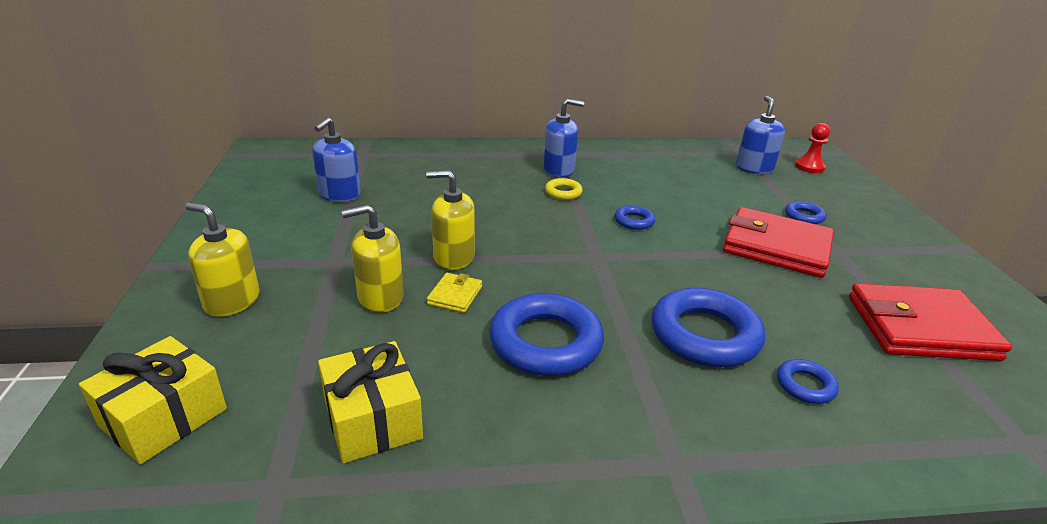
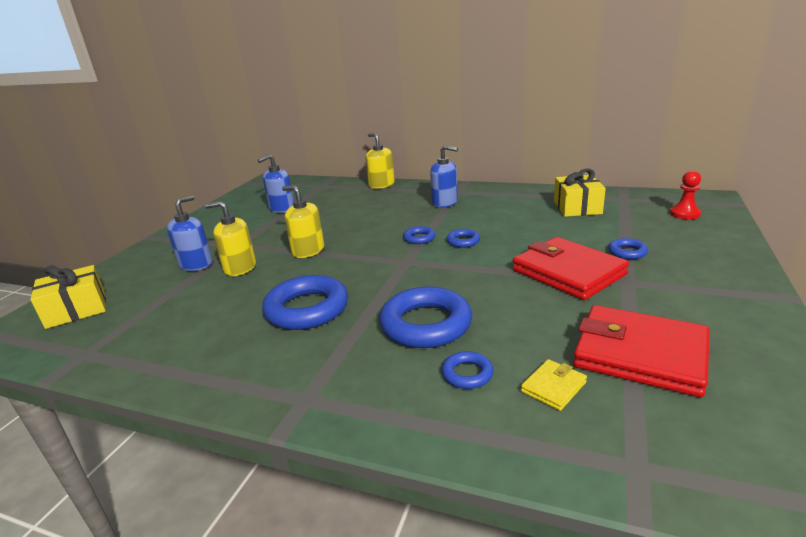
camera: 30 degrees right, 5 degrees down
(232, 301) = (165, 259): yellow soap dispenser -> yellow soap dispenser (381, 185)
(372, 419) = (163, 331): yellow gift -> yellow gift (577, 207)
(455, 295) = (283, 273): yellow wallet -> yellow wallet (553, 387)
(563, 192) = (430, 218): yellow ring -> none
(579, 222) = (419, 238): none -> blue ring
(754, 168) = (623, 211): blue soap dispenser -> blue soap dispenser (196, 264)

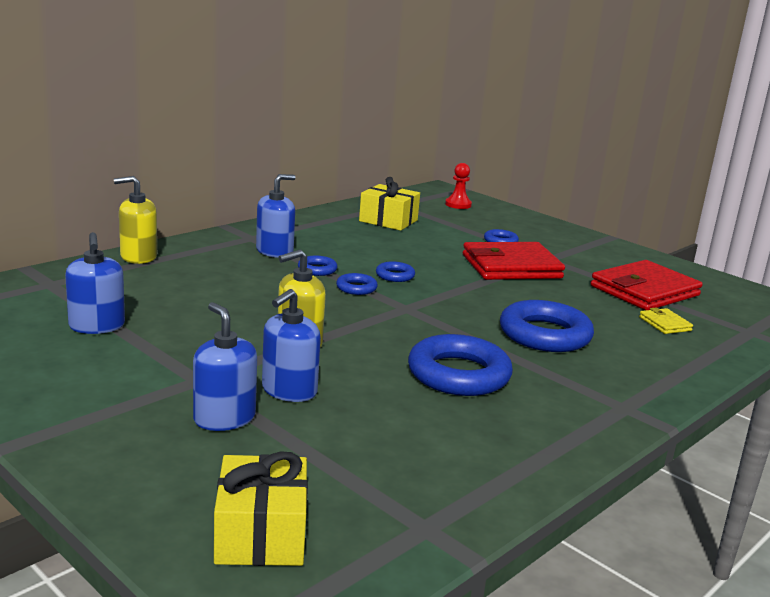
camera: 70 degrees left, 5 degrees down
(240, 268) = (289, 390): yellow soap dispenser -> blue soap dispenser
(467, 374) = (631, 342): blue ring -> blue ring (317, 269)

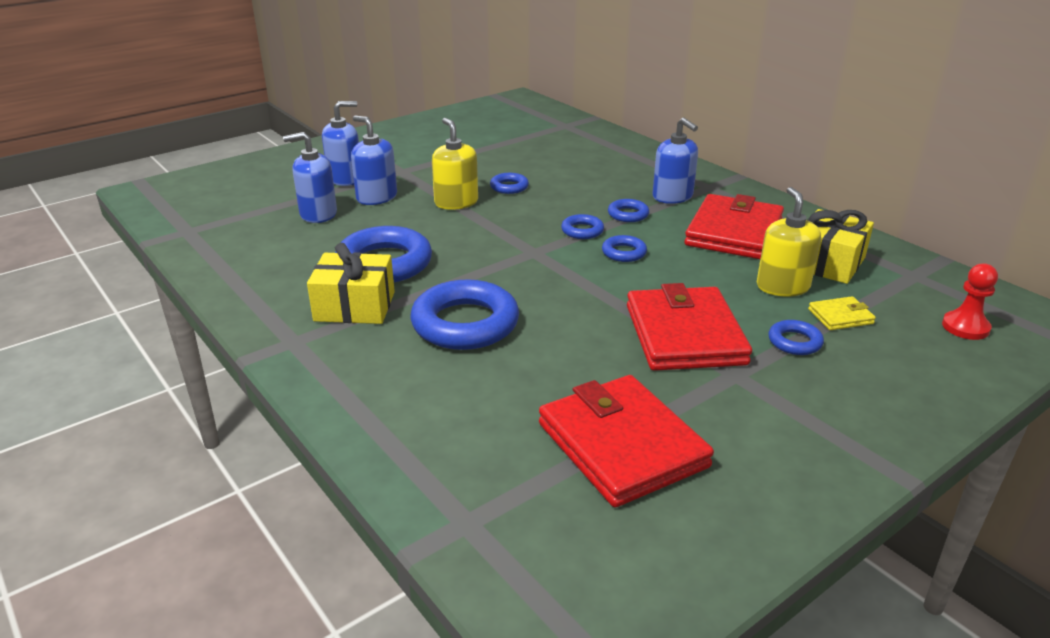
camera: 100 degrees right, 10 degrees up
(97, 326) = (490, 141): blue soap dispenser -> blue soap dispenser (318, 214)
(138, 257) = (632, 147): yellow soap dispenser -> yellow soap dispenser (782, 286)
(253, 316) = (509, 187): none -> blue ring
(261, 534) = (216, 188): yellow gift -> yellow gift (355, 306)
(345, 239) = (733, 232): none -> red wallet
(664, 324) = (495, 430): yellow wallet -> yellow wallet (840, 316)

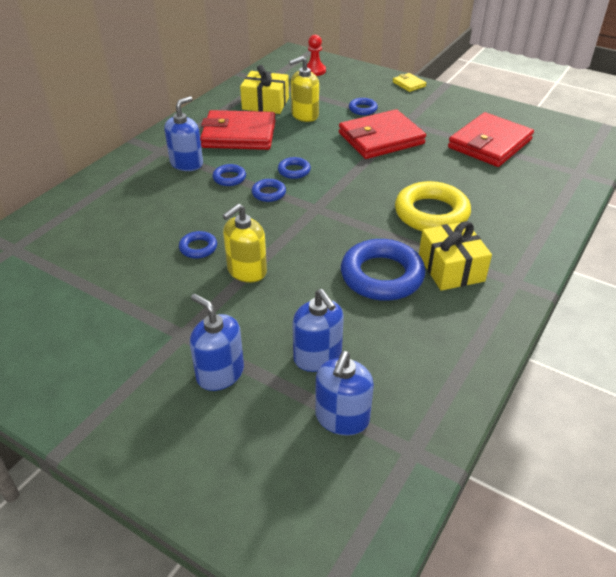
camera: 110 degrees left, 10 degrees up
(376, 197) = (259, 328): blue soap dispenser -> blue soap dispenser (342, 418)
(465, 324) = (431, 213): blue ring -> yellow ring
(840, 316) = (327, 99): yellow wallet -> yellow wallet (409, 84)

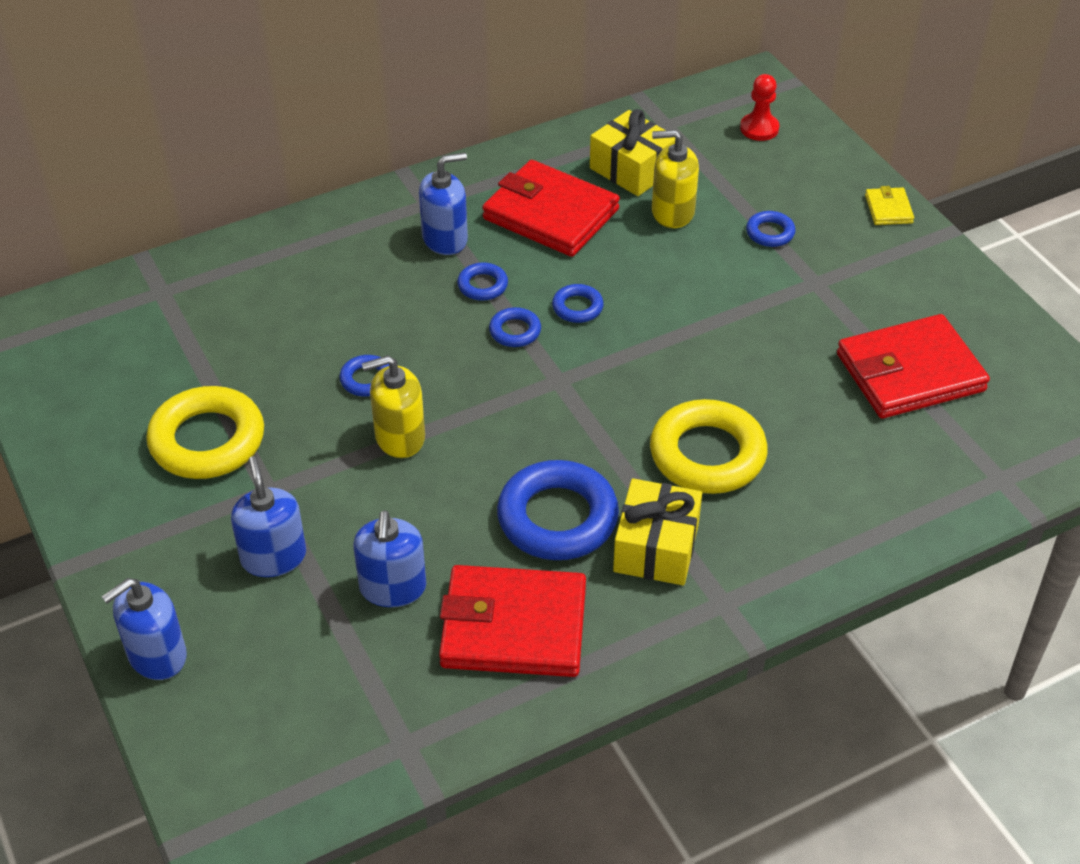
camera: 30 degrees right, 5 degrees up
(114, 322) = (207, 440): none -> yellow ring
(342, 418) = (361, 671): blue soap dispenser -> blue soap dispenser (157, 655)
(381, 138) = (749, 299): red wallet -> red wallet (513, 627)

